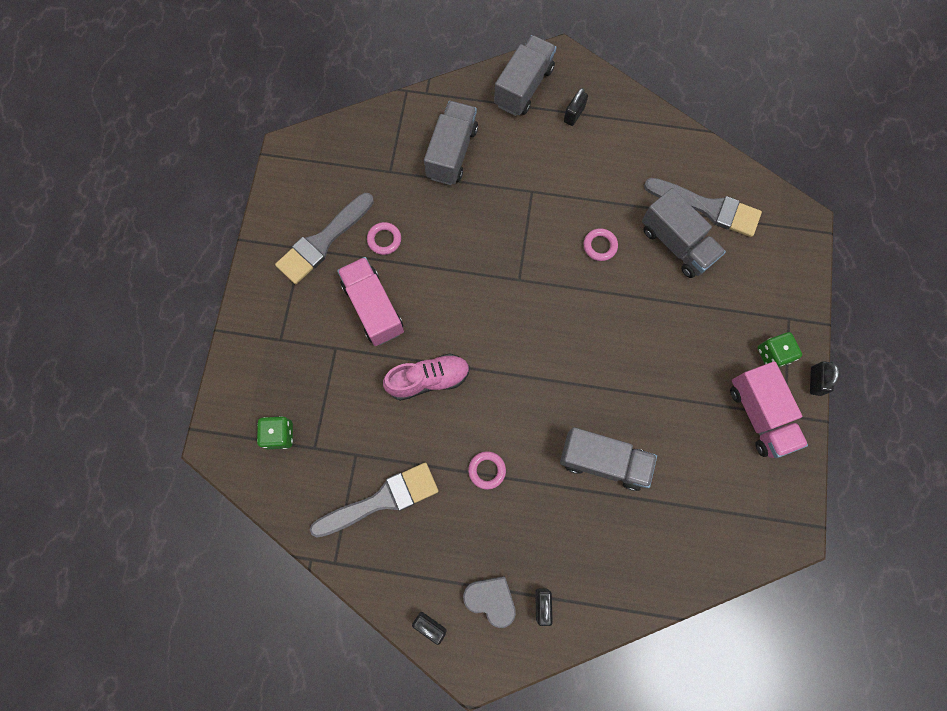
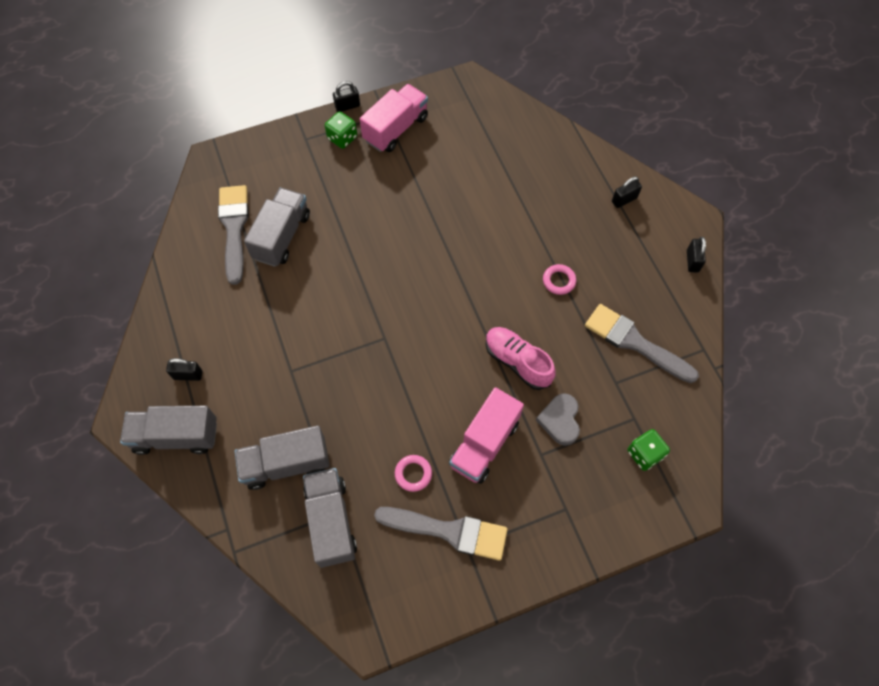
camera: 120 degrees left, 10 degrees down
(491, 600) = (645, 232): grey heart -> grey heart (560, 420)
(600, 246) = (316, 291): pink ring -> none
(603, 461) = (497, 208): grey truck -> grey truck (331, 521)

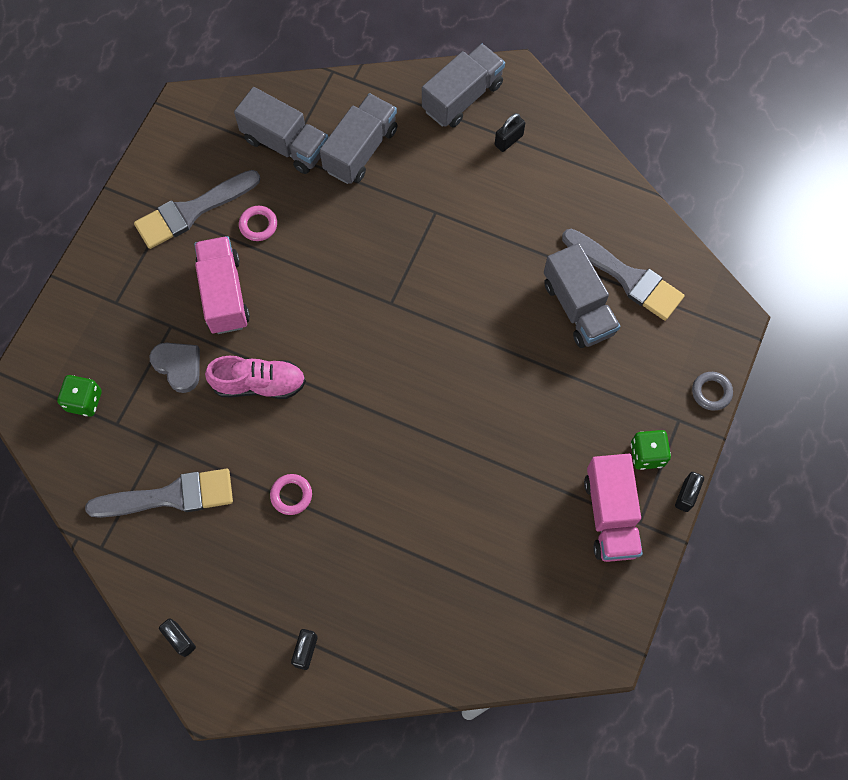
camera: 135 degrees right, 5 degrees up
(272, 136) = (711, 392): none -> grey ring

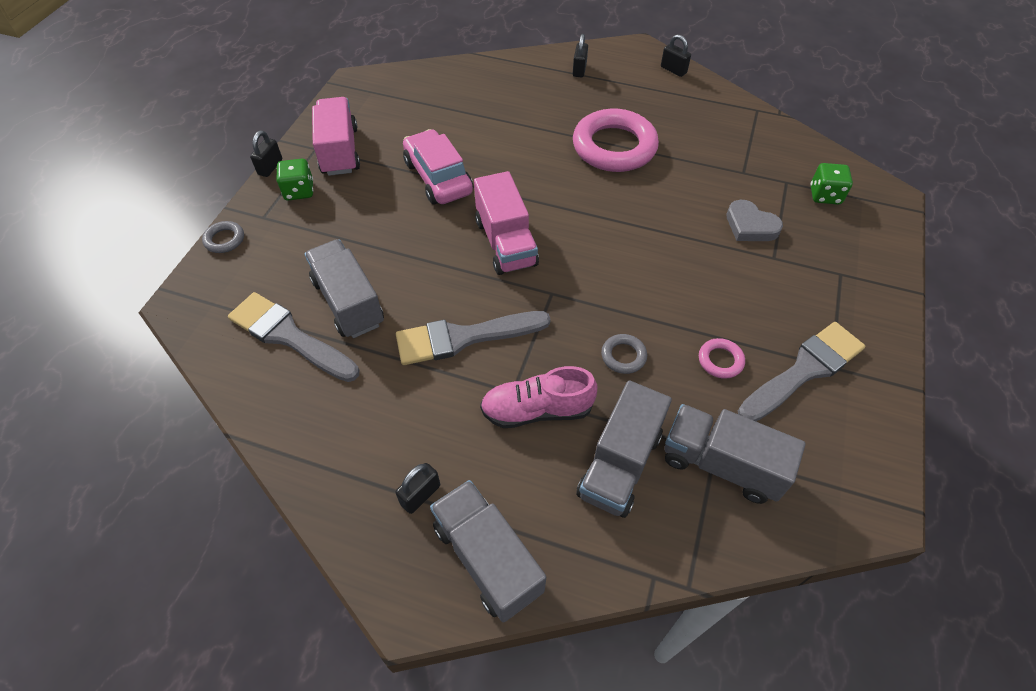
camera: 175 degrees right, 15 degrees down
(170, 496) = (716, 140): grey brush -> grey brush (464, 337)
(224, 294) = (731, 289): pink truck -> pink truck (505, 243)
(259, 384) = (667, 218): pink shoe -> pink shoe (537, 410)
(291, 495) = (614, 147): pink ring -> pink ring, size x2.35
(338, 235) = (623, 356): none -> grey ring
(462, 97) = (487, 558): grey truck -> grey truck turned 105 degrees clockwise
(496, 462) = (438, 178): none -> pink car

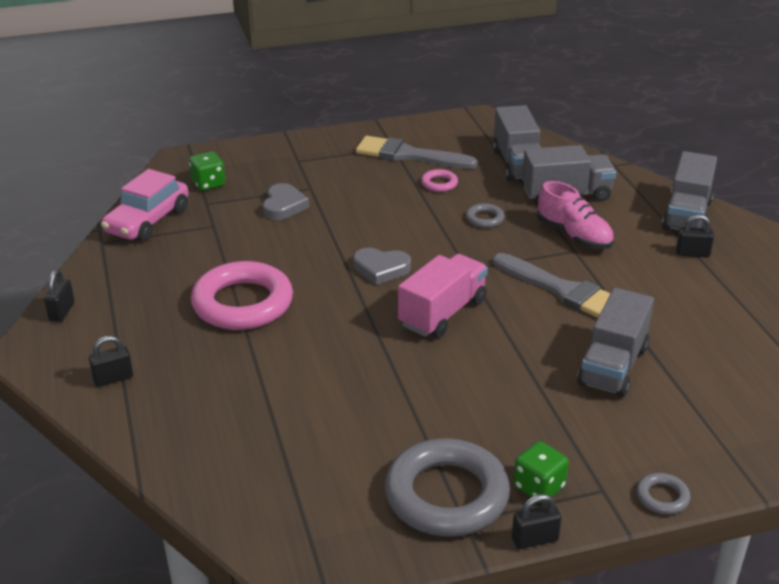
camera: 125 degrees left, 20 degrees down
(289, 336) = (685, 378): grey brush -> none
(340, 151) = (446, 495): pink truck -> grey ring
(438, 178) = (406, 394): pink car -> pink car (148, 221)
(597, 238) = (381, 269): none -> grey heart

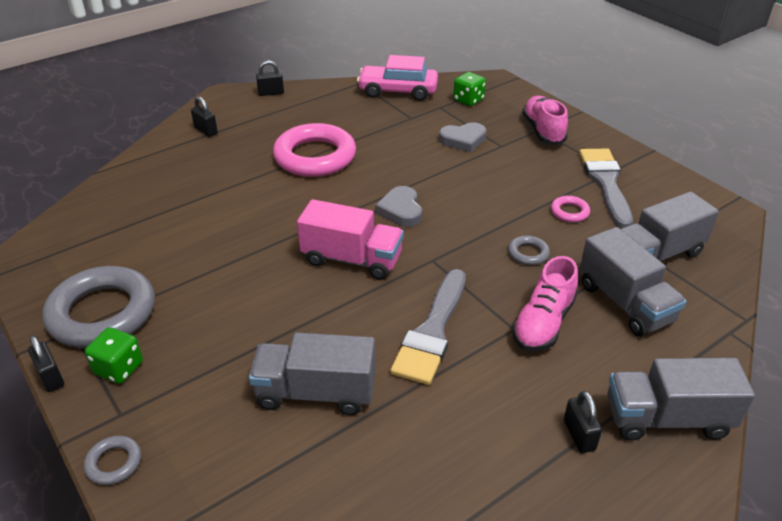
camera: 70 degrees right, 5 degrees up
(302, 160) = (543, 131): none -> pink shoe

